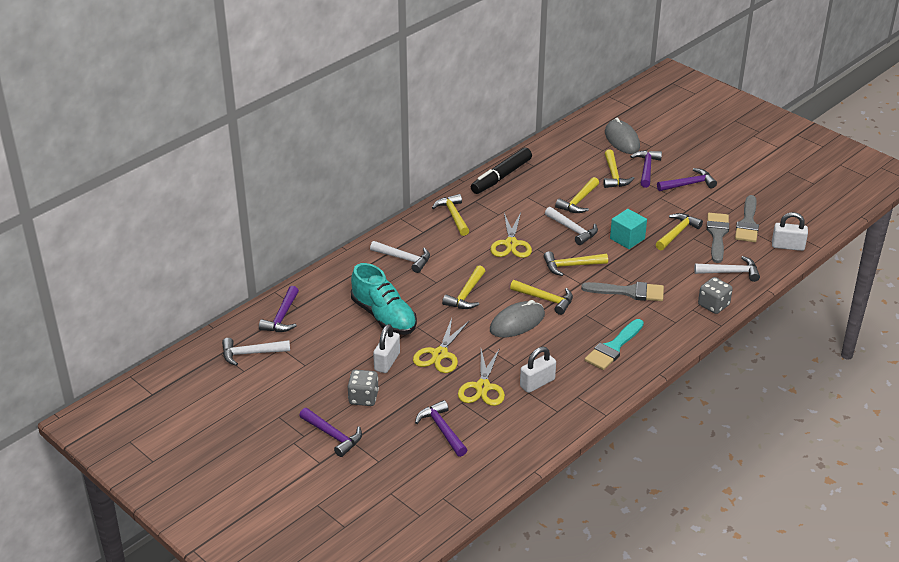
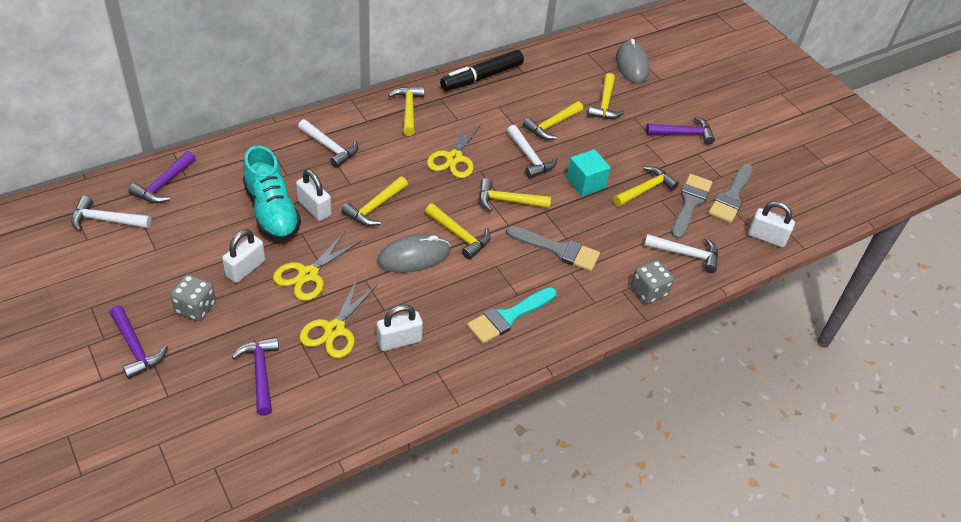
camera: 10 degrees right, 10 degrees up
(417, 306) = (314, 208): none -> white padlock
(646, 169) = (644, 104): purple hammer -> none

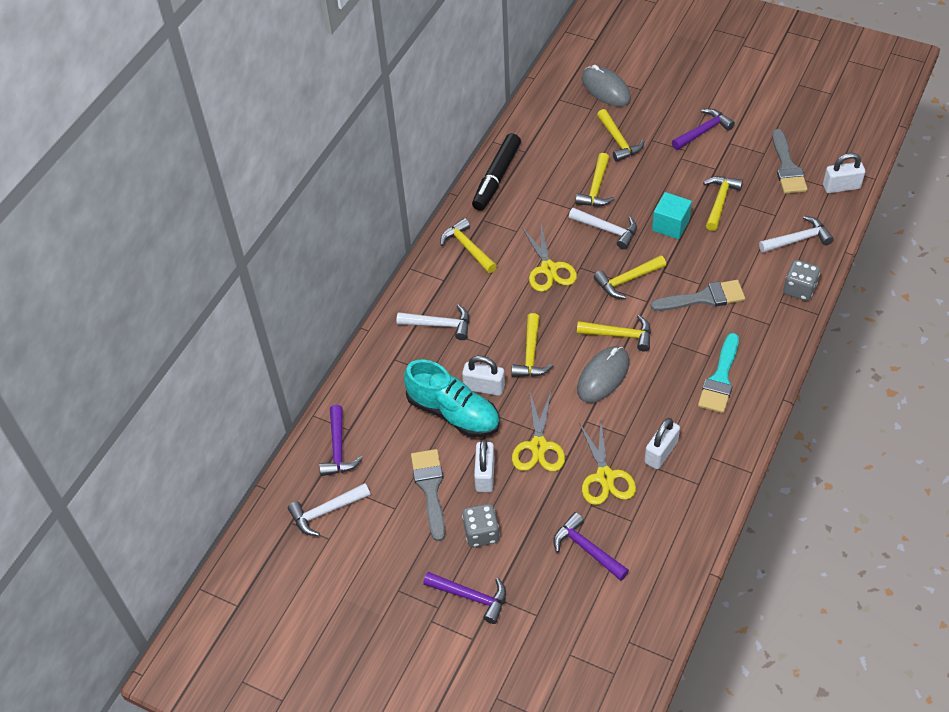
camera: 25 degrees left, 5 degrees up
(690, 203) = (763, 193): grey brush -> grey brush (430, 489)

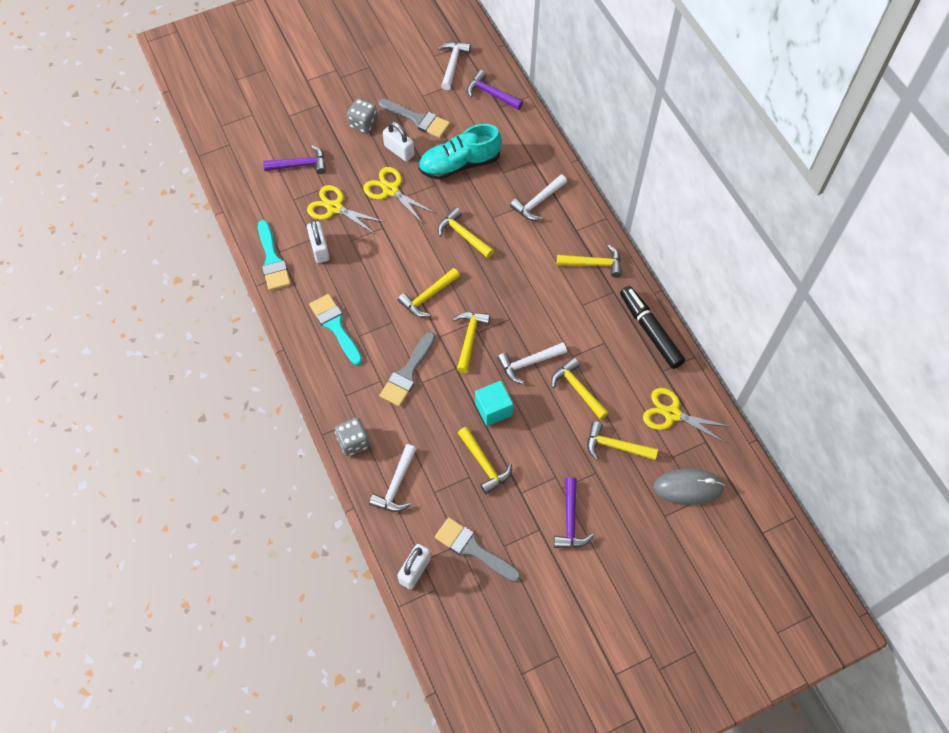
camera: 125 degrees right, 10 degrees up
(471, 597) = (330, 94): purple hammer -> none
(484, 387) = (463, 192): white padlock -> none
(549, 269) = (526, 298): yellow scissors -> yellow scissors (672, 414)
(603, 376) = (405, 262): grey mouse -> none
(713, 481) = (272, 260): none -> turquoise brush

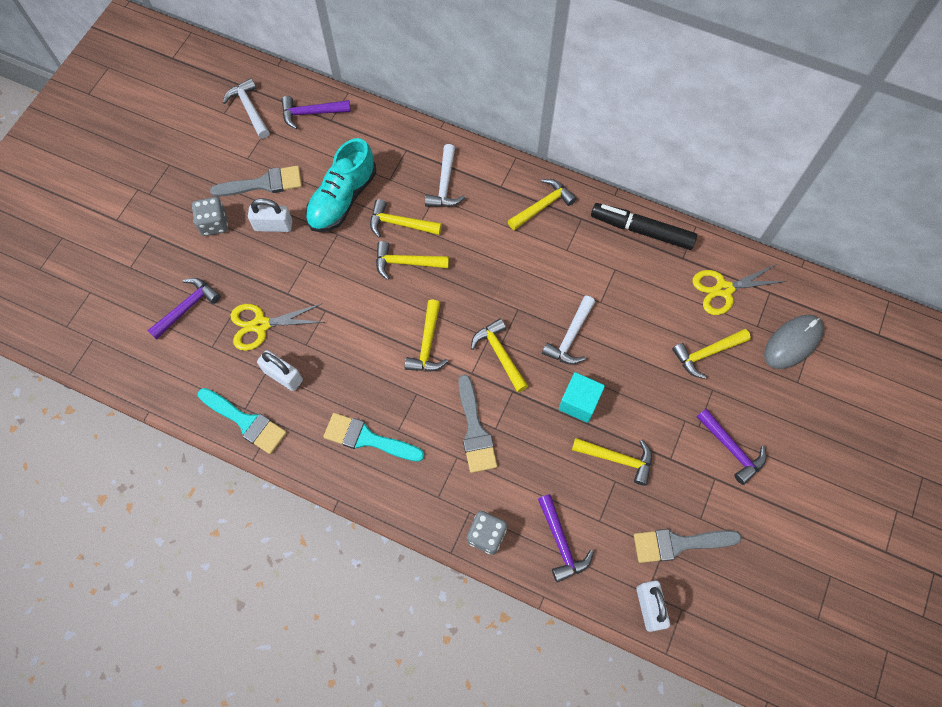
camera: 40 degrees left, 5 degrees up
(390, 190) = (300, 269): yellow scissors -> none
(396, 485) = (561, 543): white hammer -> purple hammer
(577, 389) = (631, 327): yellow hammer -> yellow hammer (400, 224)

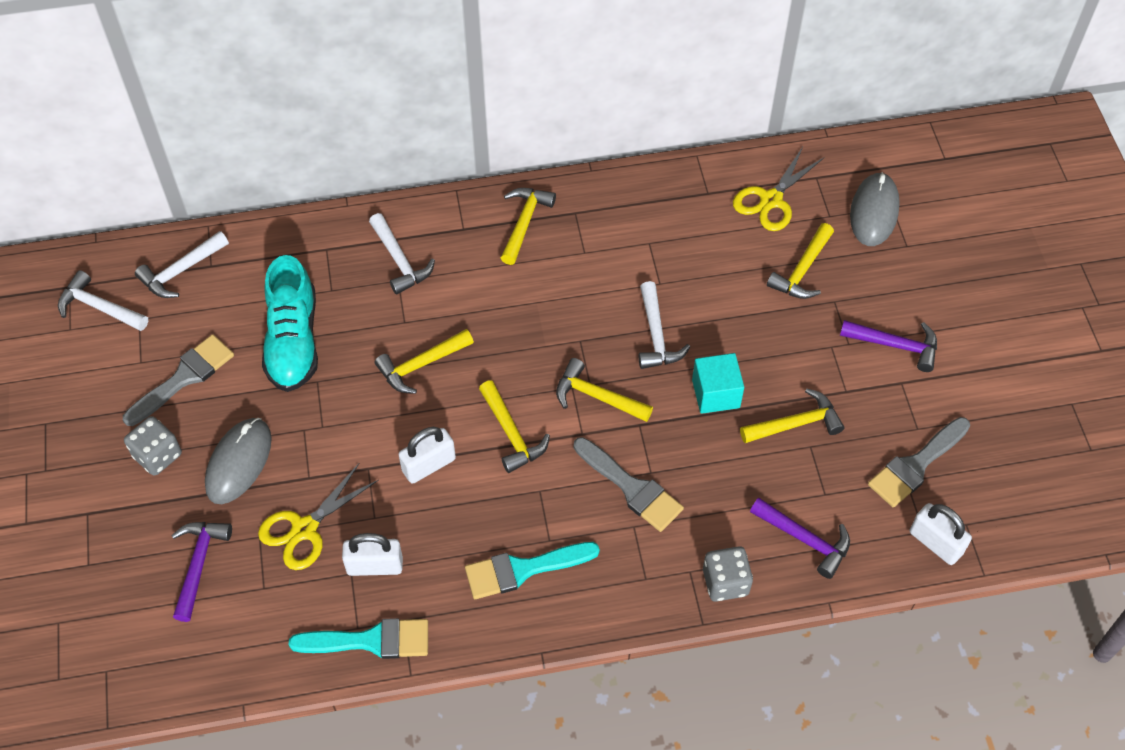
camera: 35 degrees left, 10 degrees down
(255, 258) = (239, 462): none -> grey mouse
(273, 225) = (233, 416): white padlock -> white padlock (428, 465)
(311, 113) = (181, 271): purple hammer -> white hammer
(400, 224) = (381, 329): yellow hammer -> none
(641, 230) = (646, 190): black marker -> none

